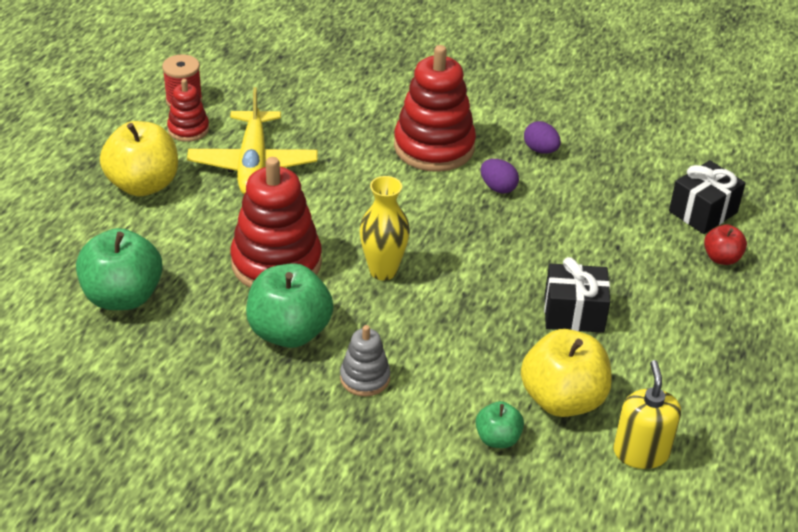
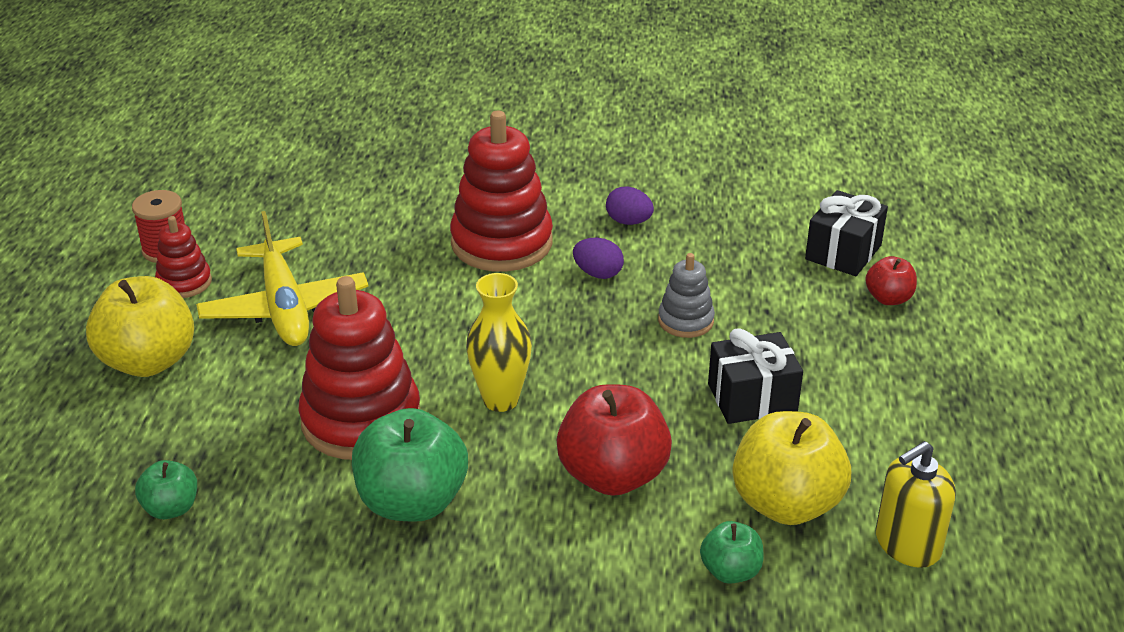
camera: 15 degrees left, 5 degrees down
(123, 297) = (171, 508): green apple -> green apple, size x0.52
(365, 378) = (532, 537): grey stacking toy -> grey stacking toy (685, 321)
(442, 347) = (613, 475): none -> red apple
(641, 452) = (907, 544): yellow soap dispenser -> yellow soap dispenser turned 105 degrees counterclockwise

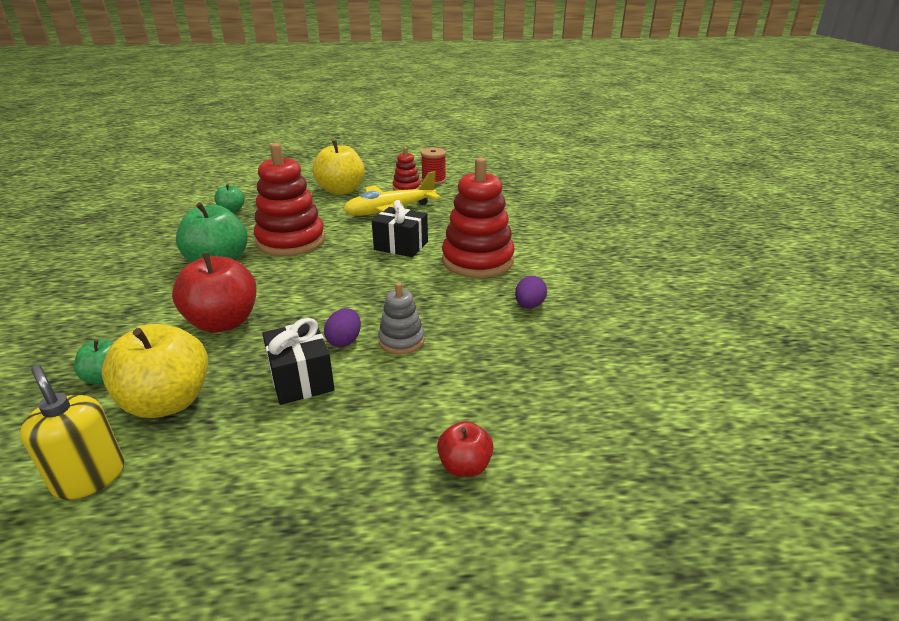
camera: 80 degrees right, 5 degrees down
(500, 400) = (306, 277): yellow vase -> none
(598, 274) = (453, 298): purple egg -> purple egg (344, 341)
(843, 252) = (538, 430): black gift -> black gift (401, 246)

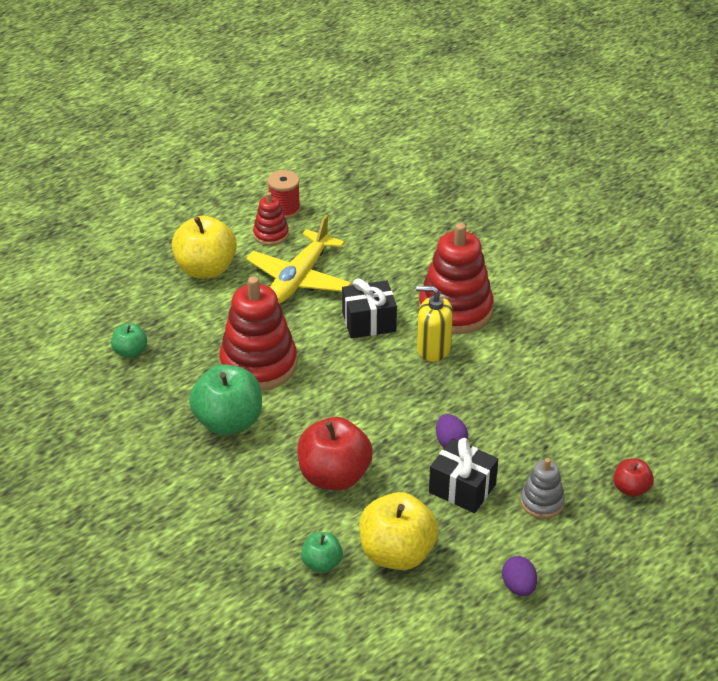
camera: 35 degrees left, 10 degrees up
(89, 477) = (427, 619): yellow soap dispenser -> yellow soap dispenser (433, 348)
(401, 341) = (490, 421): grey stacking toy -> grey stacking toy (542, 502)
(529, 306) = (545, 341): purple egg -> purple egg (518, 587)

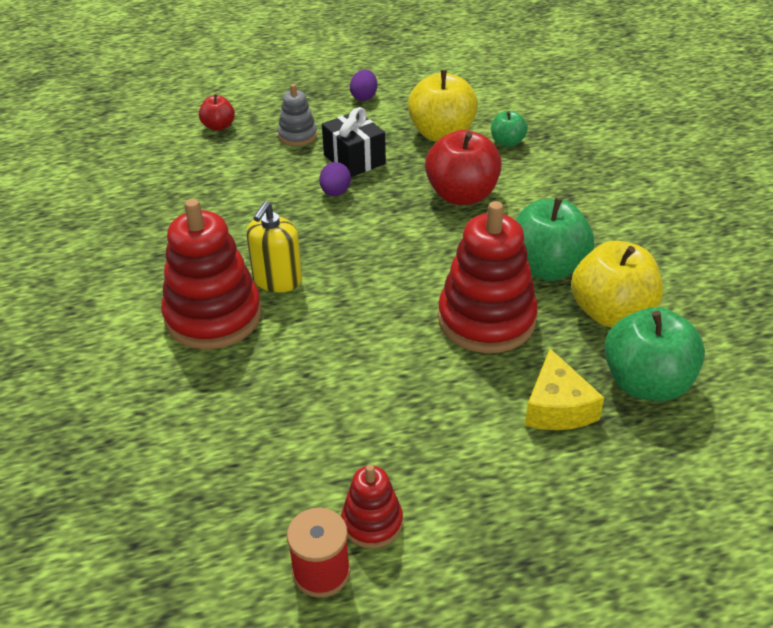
camera: 155 degrees left, 0 degrees up
(130, 352) = (646, 383): green apple -> green apple, size x1.92
(187, 320) = (557, 407): none -> yellow cheese
(206, 269) = (502, 487): yellow apple -> yellow apple (611, 313)
(299, 279) = (374, 423): yellow plane -> none
(369, 322) = (325, 332): black gift -> none
(433, 348) = (277, 280): yellow soap dispenser -> yellow soap dispenser turned 75 degrees clockwise

